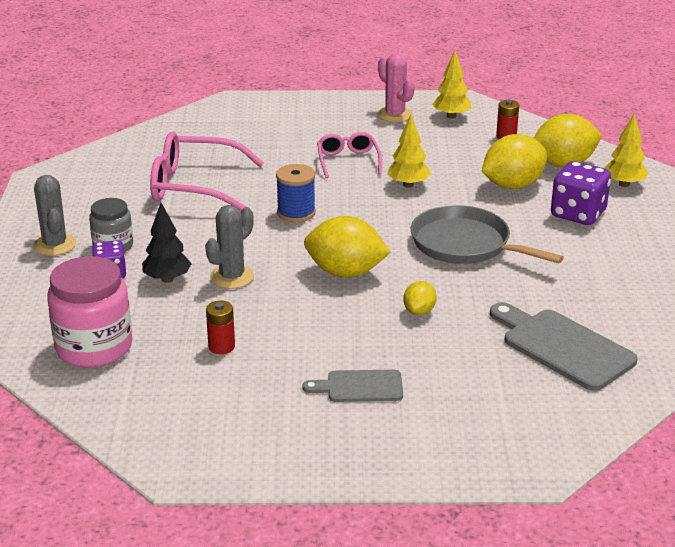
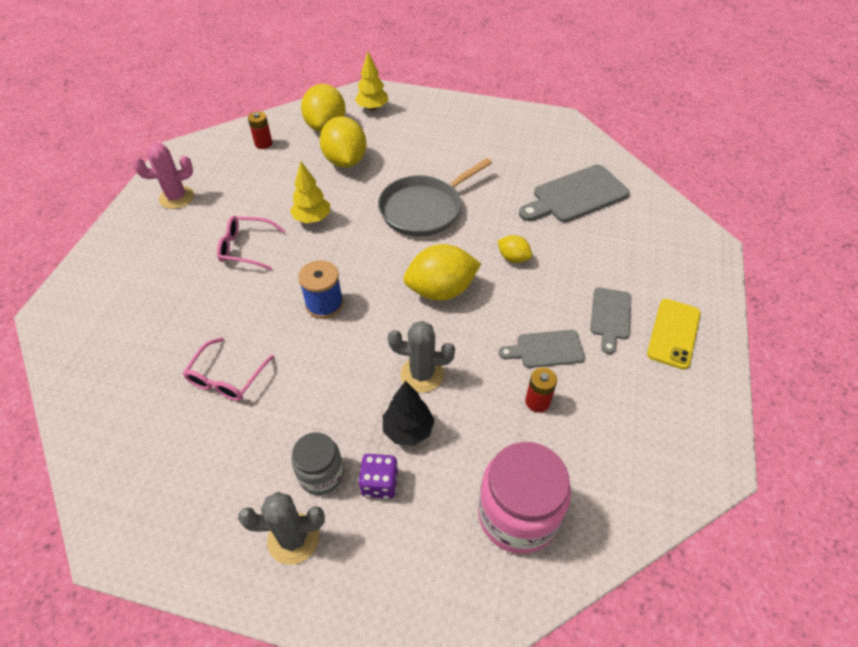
camera: 75 degrees left, 20 degrees up
(194, 186) = (226, 378): pink glasses -> pink glasses, size x0.57
(232, 277) = (422, 374): grey cactus -> grey cactus turned 45 degrees counterclockwise
(292, 346) = (546, 349): none -> grey cutting board
(345, 272) = (441, 290): yellow lemon -> yellow lemon turned 45 degrees clockwise
(354, 436) = (673, 333): none -> yellow phone
(451, 116) = (205, 164): yellow tree -> none
(578, 214) = (404, 140): purple dice -> none

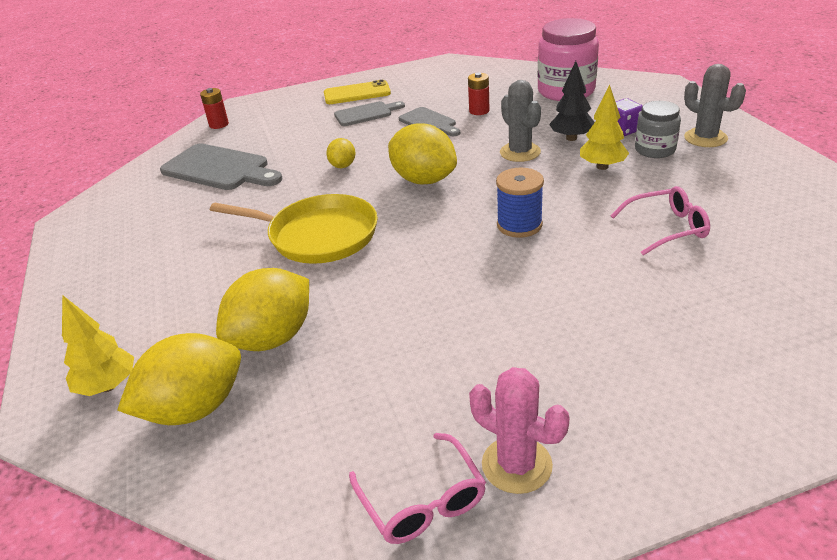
camera: 120 degrees left, 15 degrees down
(246, 248) = (519, 321): pink glasses -> pink glasses (422, 501)
(263, 143) = (293, 457): red battery -> red battery (219, 124)
(312, 219) = (414, 300): yellow tree -> yellow tree (602, 166)
(424, 209) = (318, 235): grey pan -> yellow pan

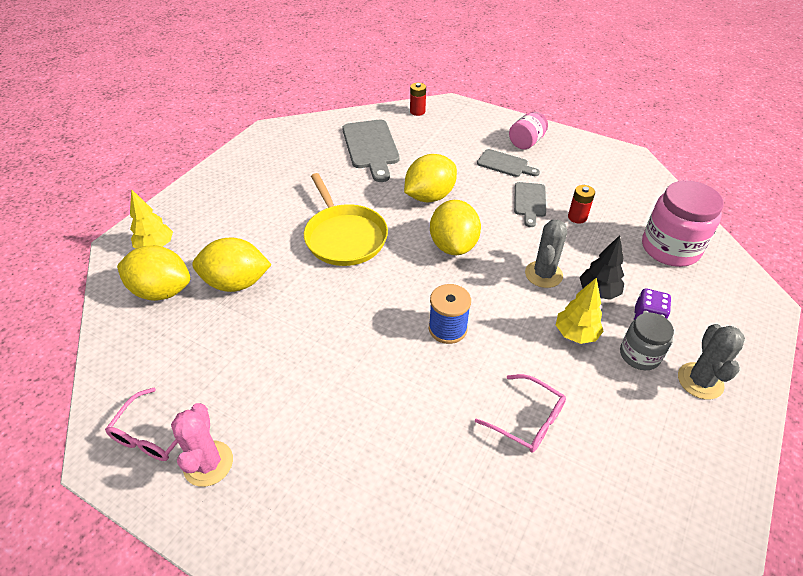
camera: 45 degrees right, 10 degrees up
(343, 166) = (429, 196): yellow lemon -> yellow lemon, size x1.94
(357, 93) = (526, 142): yellow phone -> pink jar

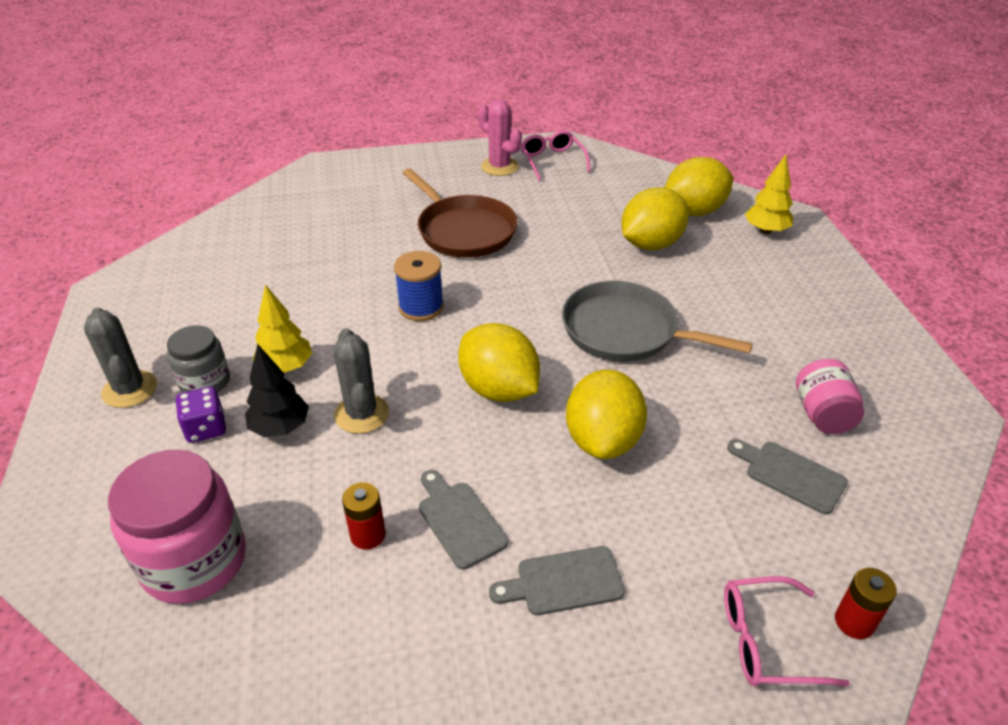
camera: 140 degrees right, 5 degrees down
(341, 388) = (464, 230): none -> brown pan
(344, 237) = (625, 331): yellow pan -> grey pan
(371, 147) = (790, 475): grey cutting board -> grey cutting board, size x0.59
(526, 142) = (579, 679): pink jar -> pink jar (822, 414)
(528, 420) = (294, 281): pink glasses -> pink glasses (766, 641)

